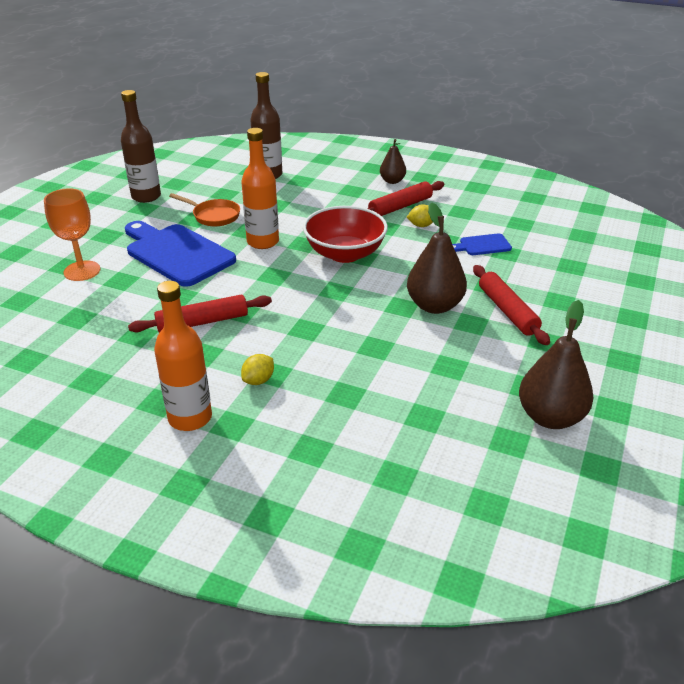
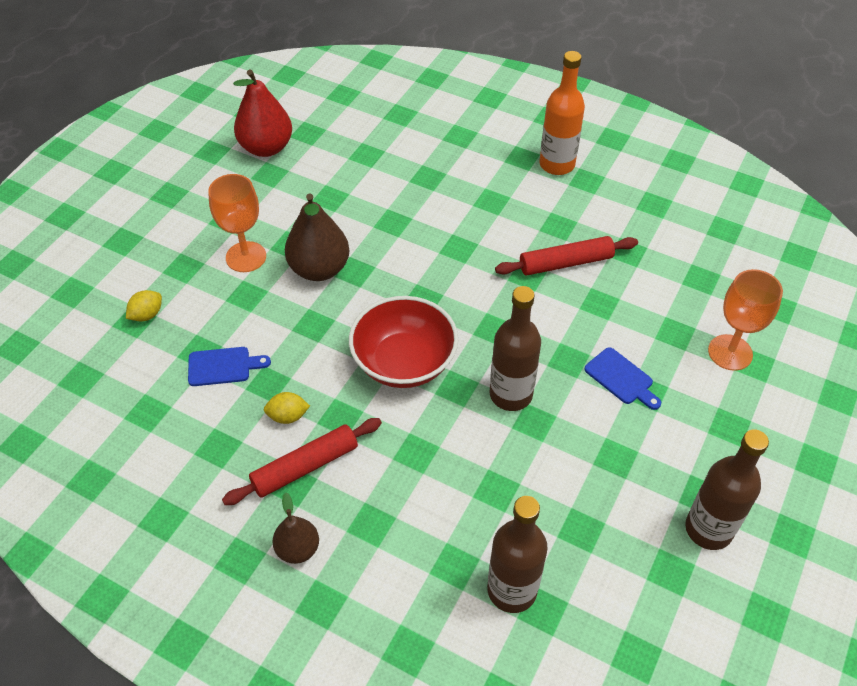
camera: 175 degrees left, 15 degrees up
(176, 253) = (621, 378): blue cutting board -> blue cutting board, size x0.47
(213, 216) = (588, 463): orange pan -> none
(258, 380) = (503, 194): yellow lemon -> yellow lemon (147, 315)
(263, 242) = (511, 394): orange bottle -> brown bottle
(507, 311) = (246, 257): red rolling pin -> orange goblet
(550, 417) = (266, 148): brown pear -> red pear

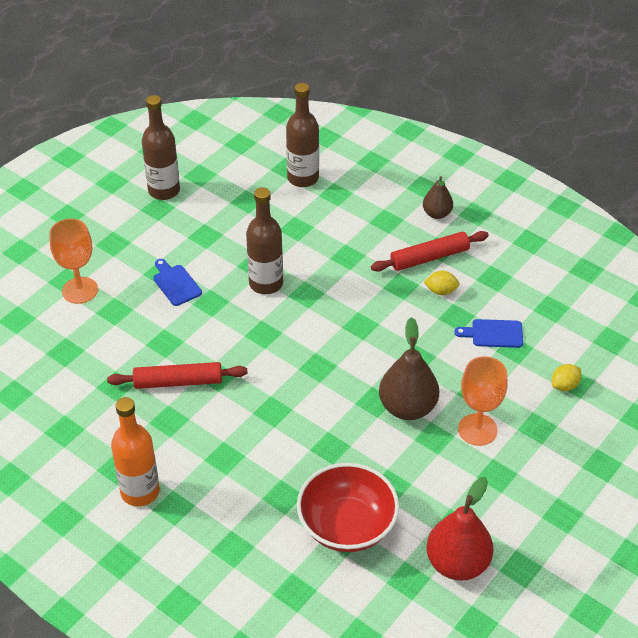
camera: 170 degrees left, 5 degrees down
(404, 362) = (344, 317): red bowl -> red bowl (347, 526)

